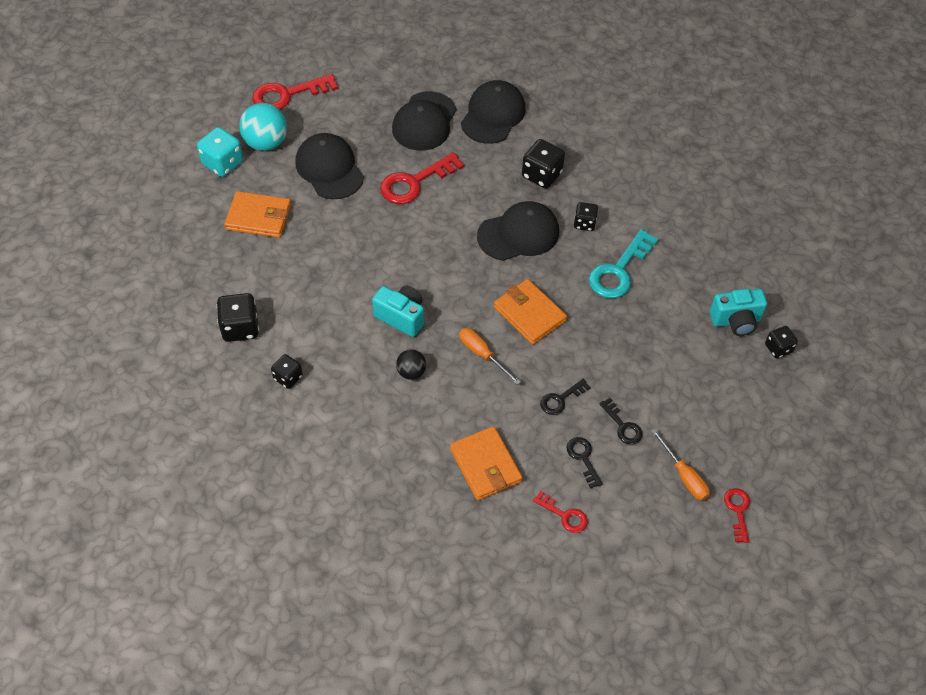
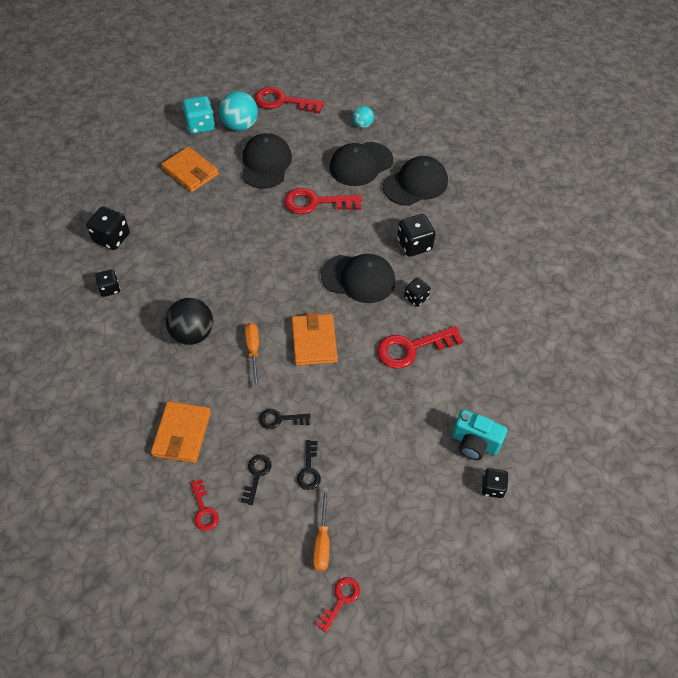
camera: 35 degrees right, 0 degrees up
(391, 80) = (362, 125): none -> turquoise ball
(401, 317) = (221, 291): turquoise camera -> none
(411, 372) = (192, 334): black ball -> black ball, size x1.76
(619, 271) = (411, 348): turquoise key -> red key

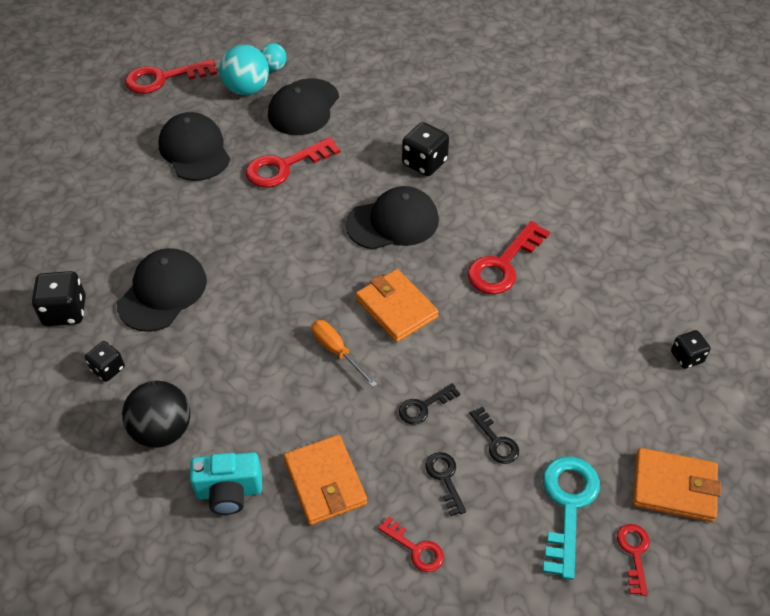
camera: 30 degrees left, 5 degrees down
(190, 172) = (109, 196): orange wallet -> orange wallet (674, 487)
(192, 334) = (251, 368): black ball -> black ball (162, 430)
(200, 125) = (82, 142): turquoise dice -> none
(240, 126) = (131, 123): turquoise ball -> turquoise ball (247, 89)
(322, 541) = (568, 505): orange screwdriver -> turquoise key
(415, 184) = (378, 103): black cap -> black cap (163, 292)
(416, 298) = (467, 213): black dice -> none
(474, 443) = (636, 324): turquoise camera -> turquoise camera (229, 492)

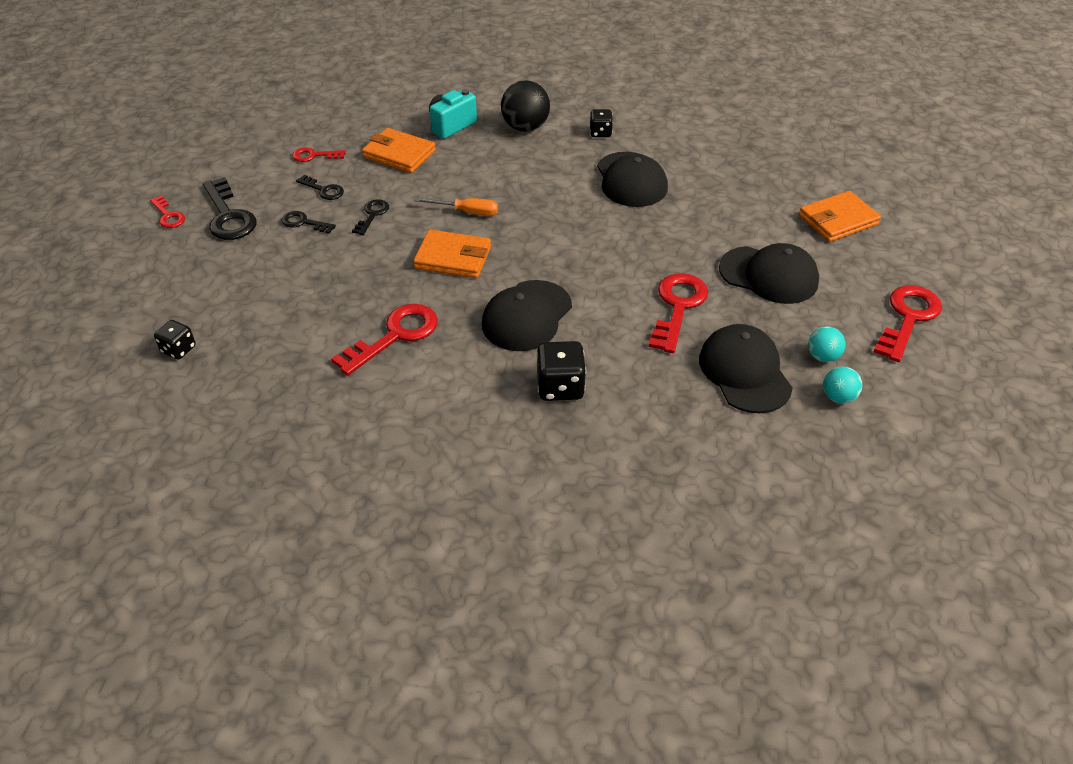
camera: 140 degrees right, 5 degrees down
(65, 312) = (673, 141): black dice -> none
(247, 89) = (822, 356): turquoise ball -> turquoise ball, size x0.57
(503, 265) = (395, 335): red key -> red key turned 45 degrees clockwise
(568, 505) = (228, 216): turquoise key -> black key
(674, 487) = (154, 260): orange wallet -> orange wallet (838, 220)

